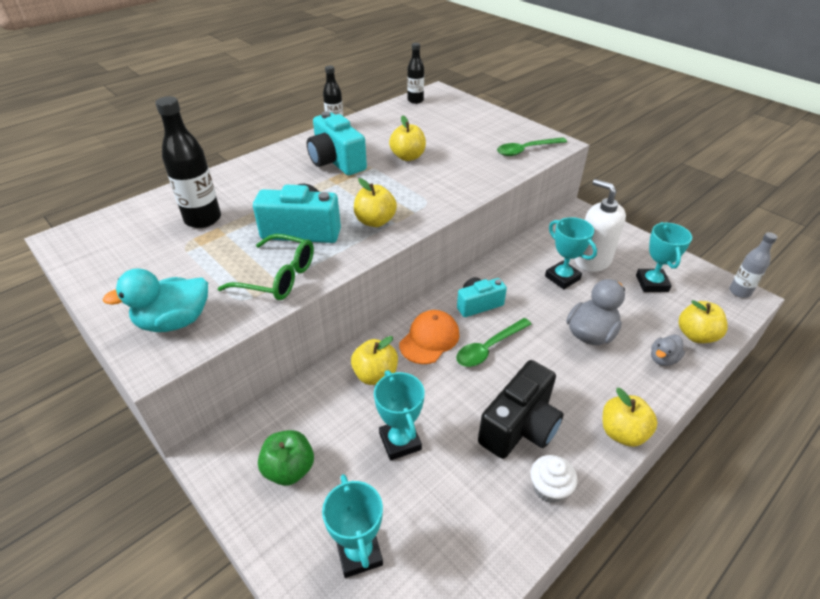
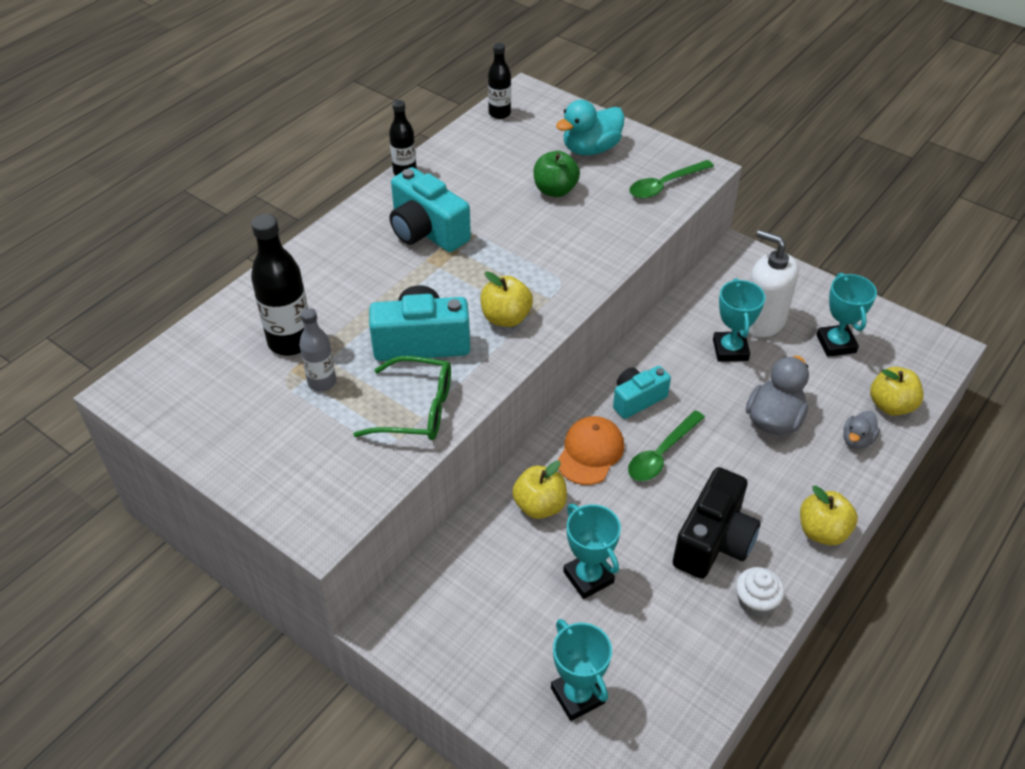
camera: 10 degrees left, 5 degrees up
(174, 321) = (320, 482): turquoise duck -> turquoise duck (591, 149)
(289, 469) = (477, 625): green apple -> green apple (555, 190)
(408, 157) = (517, 213): yellow apple -> none
(562, 278) = (730, 350): turquoise trophy -> turquoise trophy turned 45 degrees clockwise
(739, 292) = (936, 342): grey bottle -> grey bottle (322, 382)

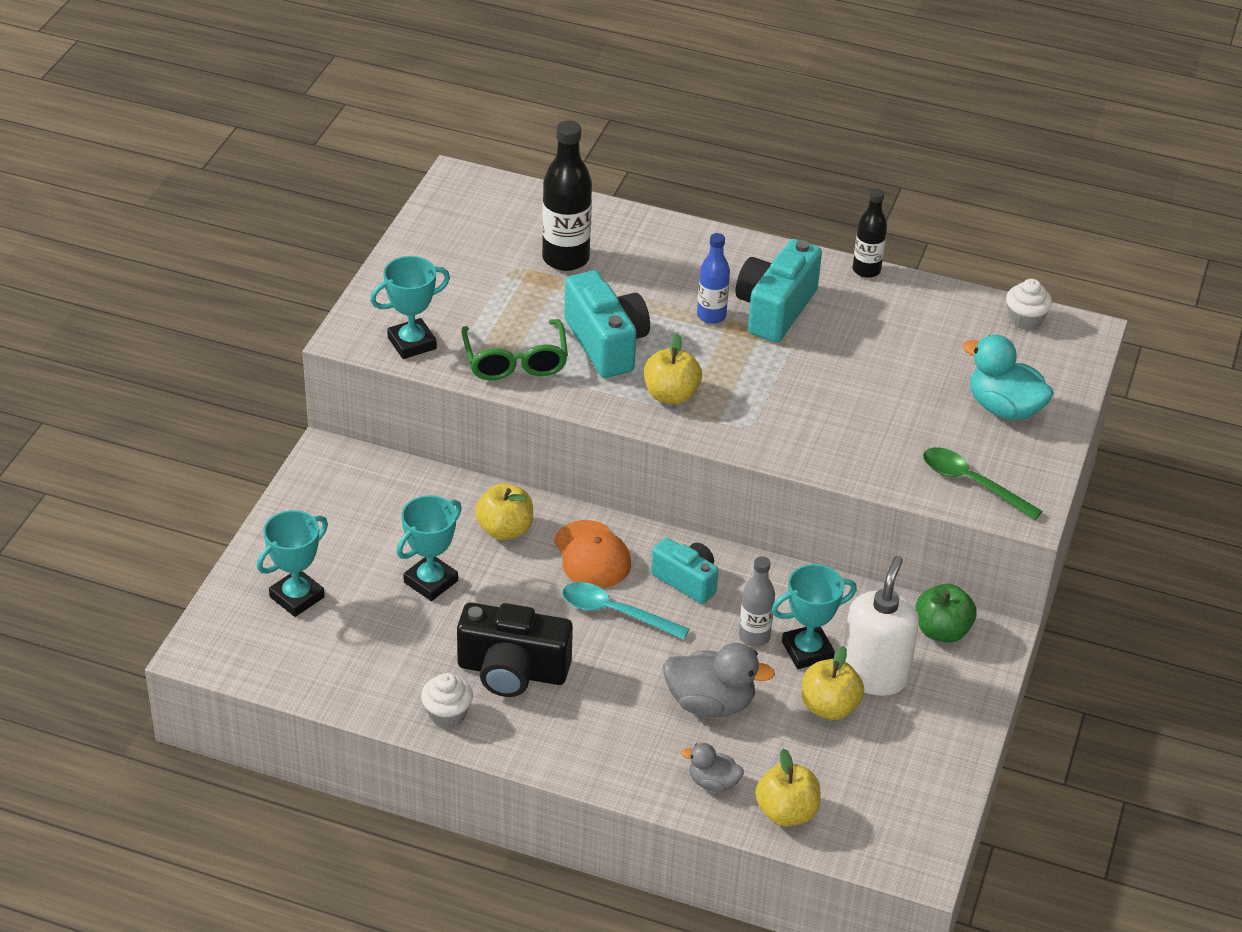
camera: 70 degrees right, 5 degrees down
(322, 382) = (522, 292): grey bottle -> grey bottle (754, 636)
(416, 269) = (711, 316): none -> blue bottle
(499, 113) = (1025, 319): black bottle -> white cupcake
(555, 190) = (905, 392): green apple -> green apple (942, 631)
(590, 452) = (592, 555): orange cap -> orange cap turned 60 degrees clockwise
(661, 454) = (615, 612): green spoon -> turquoise spoon
(822, 531) = (561, 761): yellow apple -> yellow apple (829, 707)
(836, 344) = (870, 751): turquoise trophy -> turquoise trophy (412, 343)

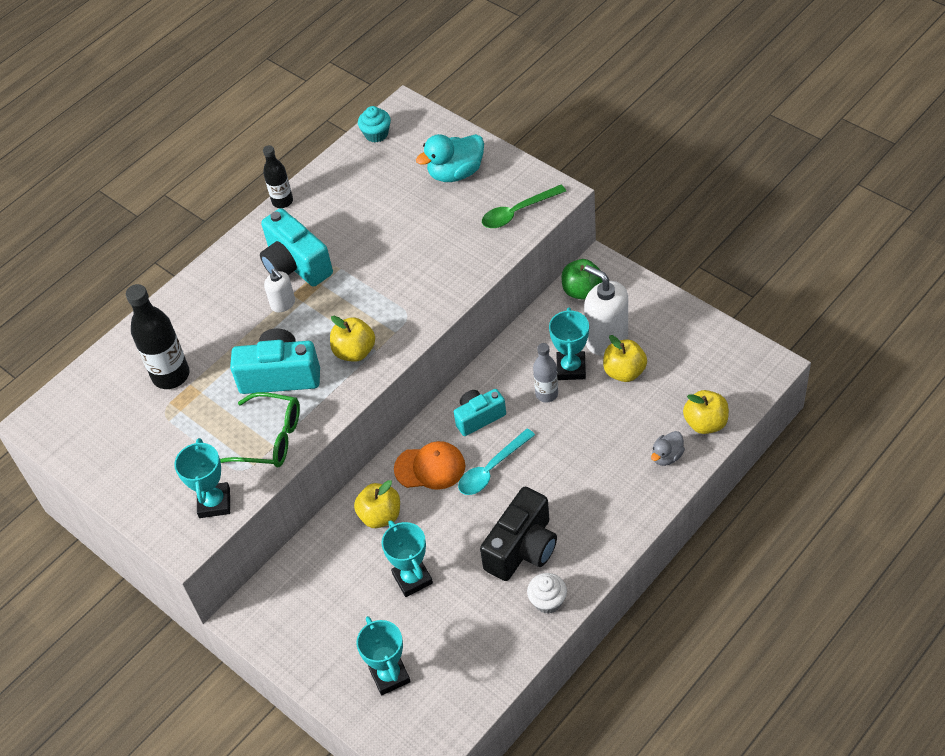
camera: 60 degrees left, 10 degrees up
(710, 703) = (596, 437): grey duck -> none
(711, 316) = (283, 304): blue bottle -> white soap dispenser
(1025, 319) = (376, 134): white cupcake -> turquoise cupcake

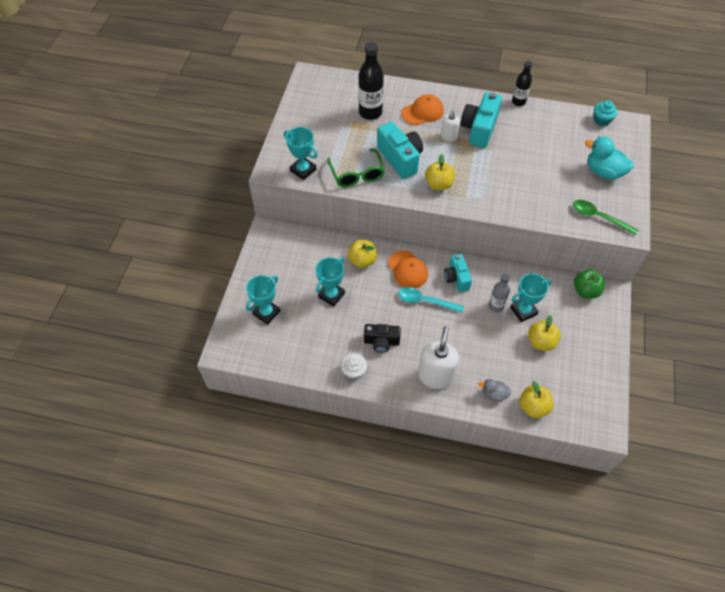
camera: 55 degrees right, 5 degrees up
(214, 503) = (303, 170): turquoise trophy -> turquoise trophy turned 75 degrees clockwise
(218, 313) = (422, 112): none -> orange cap
(479, 417) = (456, 278): turquoise camera -> turquoise camera turned 135 degrees counterclockwise
(522, 548) = (381, 342): black camera -> black camera, size x0.64
(606, 339) = (559, 321): white soap dispenser -> white soap dispenser (436, 376)

